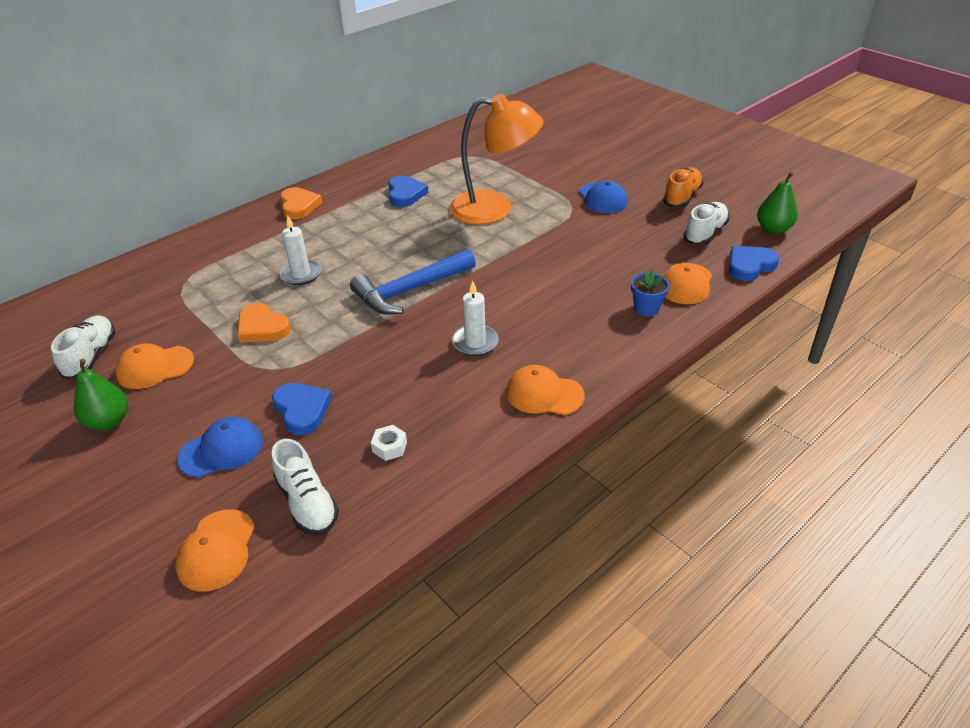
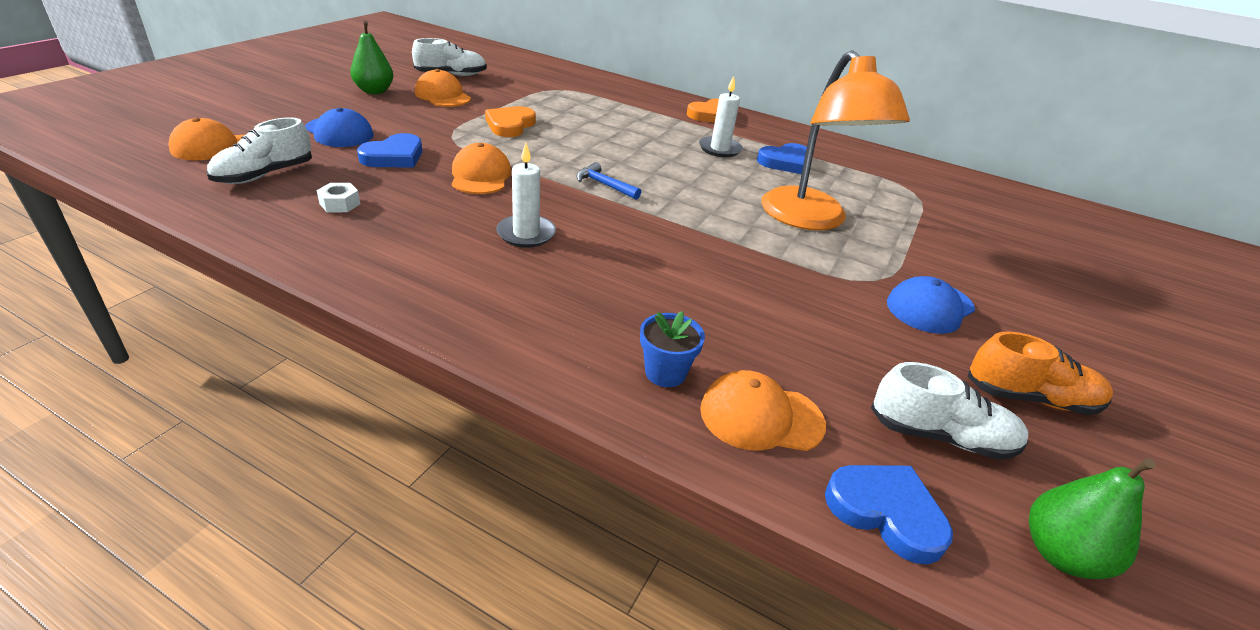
camera: 65 degrees right, 5 degrees down
(301, 274) = (600, 130): white candle -> white candle (719, 149)
(409, 290) = (604, 185): blue hammer -> blue hammer, size x0.48
(544, 394) = (438, 292): orange cap -> orange cap (480, 175)

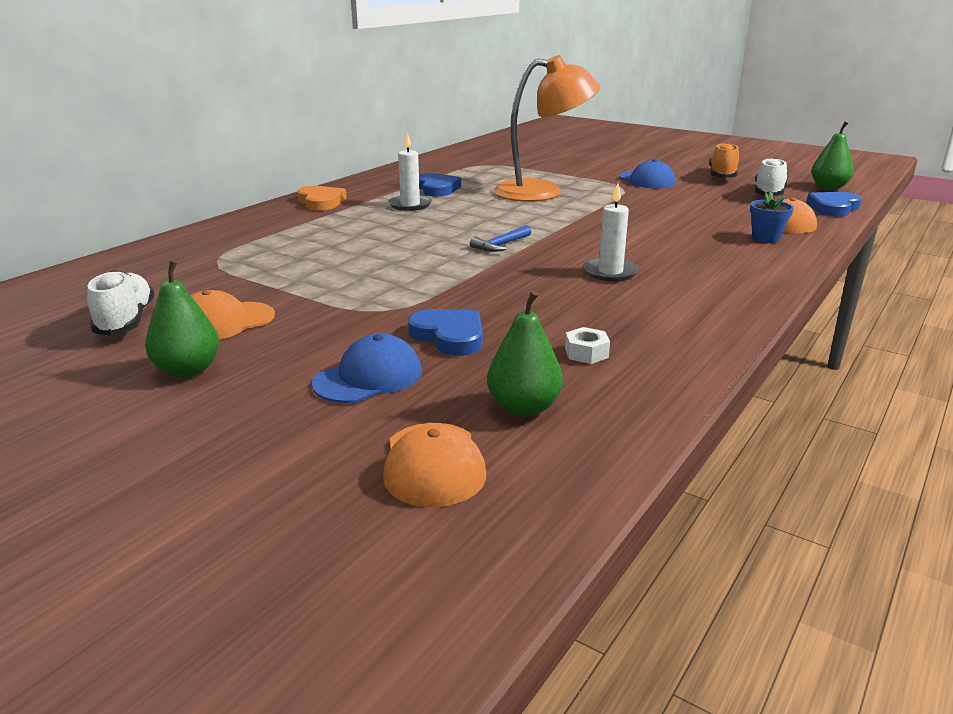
camera: 80 degrees left, 10 degrees down
(265, 175) = (523, 408): white shoe -> green pear
(480, 175) = (493, 292): orange cap -> none
(510, 125) = (345, 282): orange heart -> none

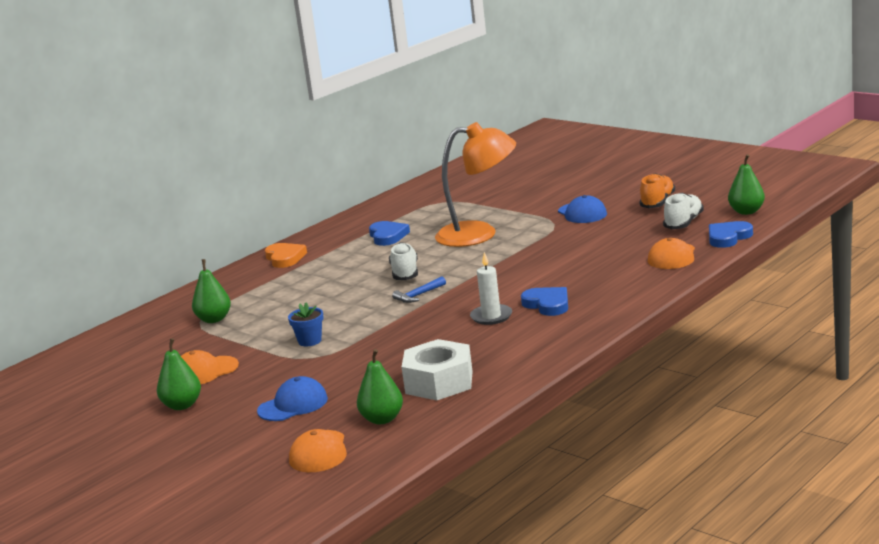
camera: 10 degrees right, 5 degrees down
(126, 321) = (140, 374): white shoe -> white shoe (405, 273)
(237, 258) = (214, 319): none -> green pear
(410, 205) = (359, 257): white candle -> none
(449, 336) = (352, 374): blue heart -> blue heart (547, 304)
(586, 353) = (439, 382): white nut -> white nut, size x2.44
(766, 238) = (639, 276): blue flower pot -> blue flower pot (310, 341)

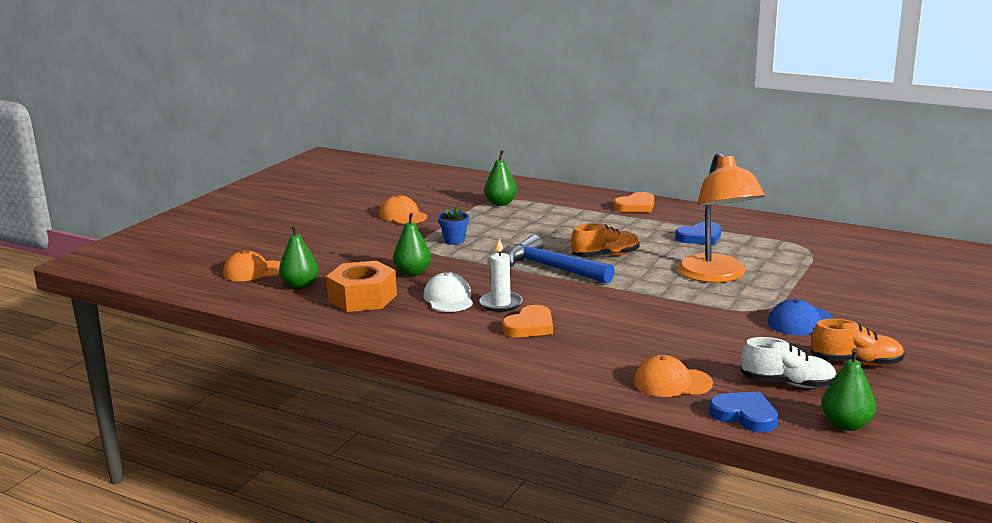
camera: 75 degrees right, 0 degrees up
(182, 405) = (346, 218): green pear -> green pear (413, 272)
(293, 405) = (336, 252): blue cap -> none
(405, 273) = (606, 256): white shoe -> orange shoe
(418, 295) = (552, 268): blue hammer -> blue hammer, size x2.09
(439, 382) = (362, 298): white nut -> orange nut
(465, 340) = (448, 298): none -> white cap
(547, 304) = (530, 326): blue heart -> orange heart

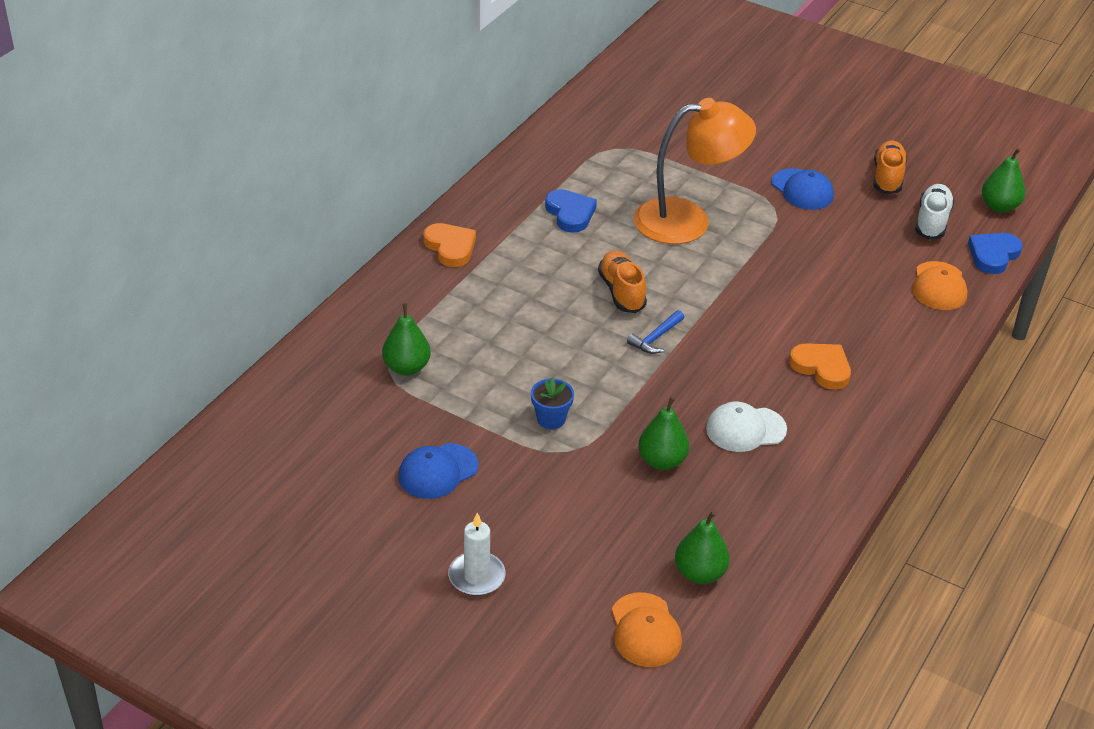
camera: 90 degrees left, 20 degrees up
(362, 298) = (743, 507): orange nut -> none
(403, 216) = (437, 471): orange cap -> blue cap
(501, 304) = (761, 386): white candle -> white candle (476, 576)
(552, 268) = (655, 338): blue hammer -> blue hammer, size x0.48

